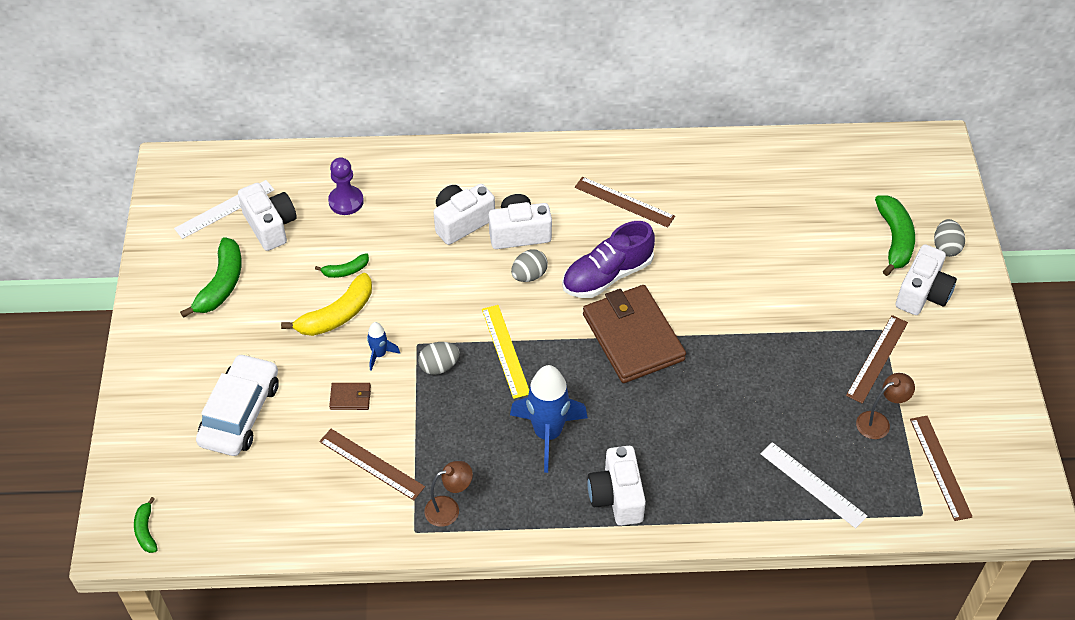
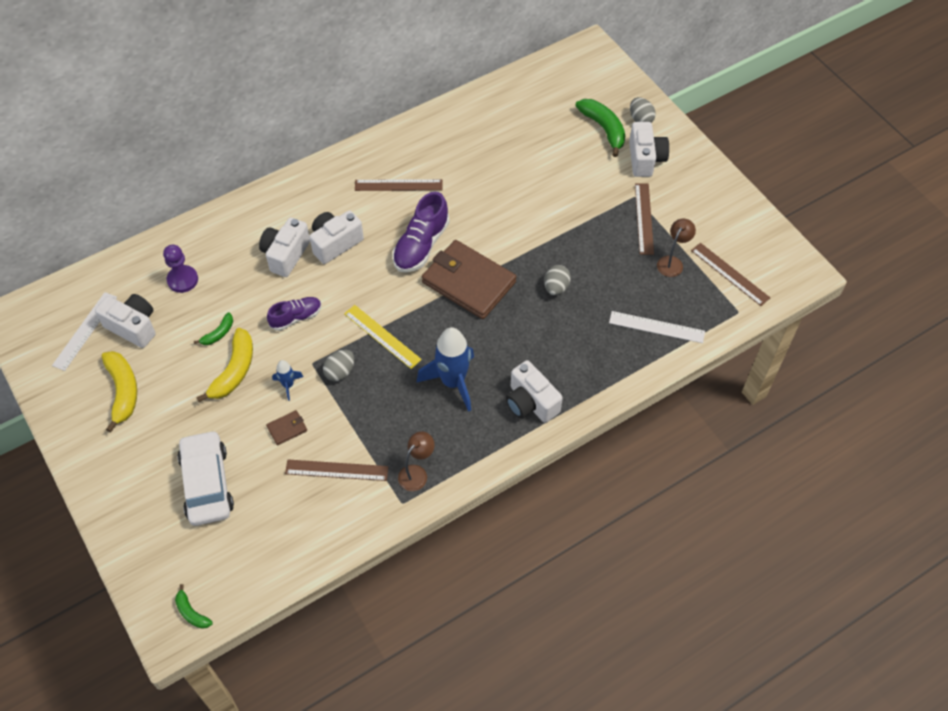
camera: 30 degrees left, 5 degrees up
(221, 284) = (123, 391): green banana -> yellow banana
(431, 290) = (296, 317): none -> purple shoe
(529, 275) = (363, 272): grey egg -> grey egg (556, 287)

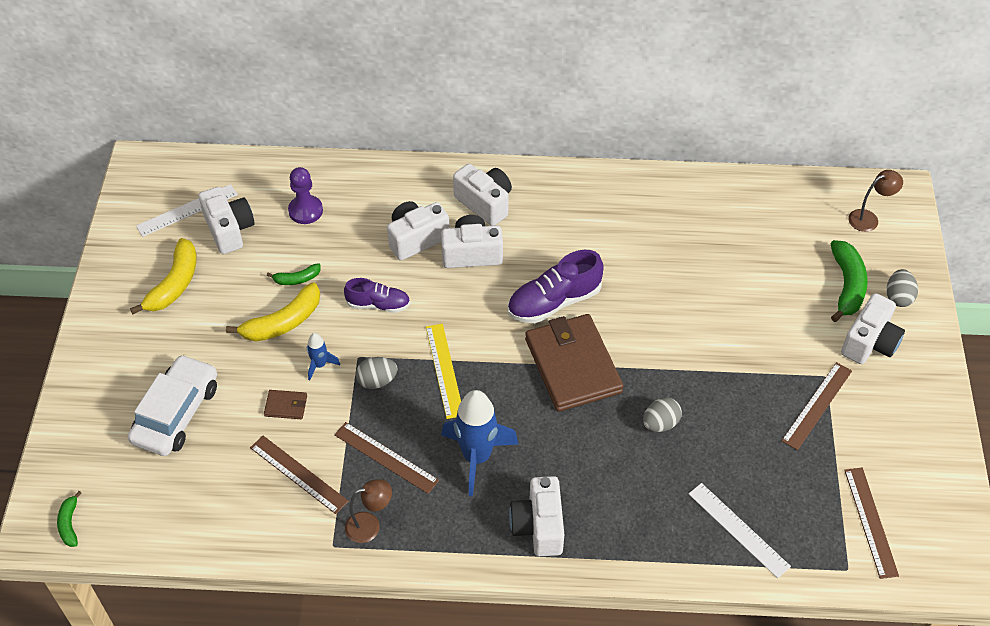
camera: 35 degrees right, 5 degrees down
(316, 202) = (485, 203): none -> white camera
(398, 185) = (579, 229): brown ruler -> brown ruler (386, 457)
(672, 262) = (812, 470): brown lamp -> brown lamp (869, 218)

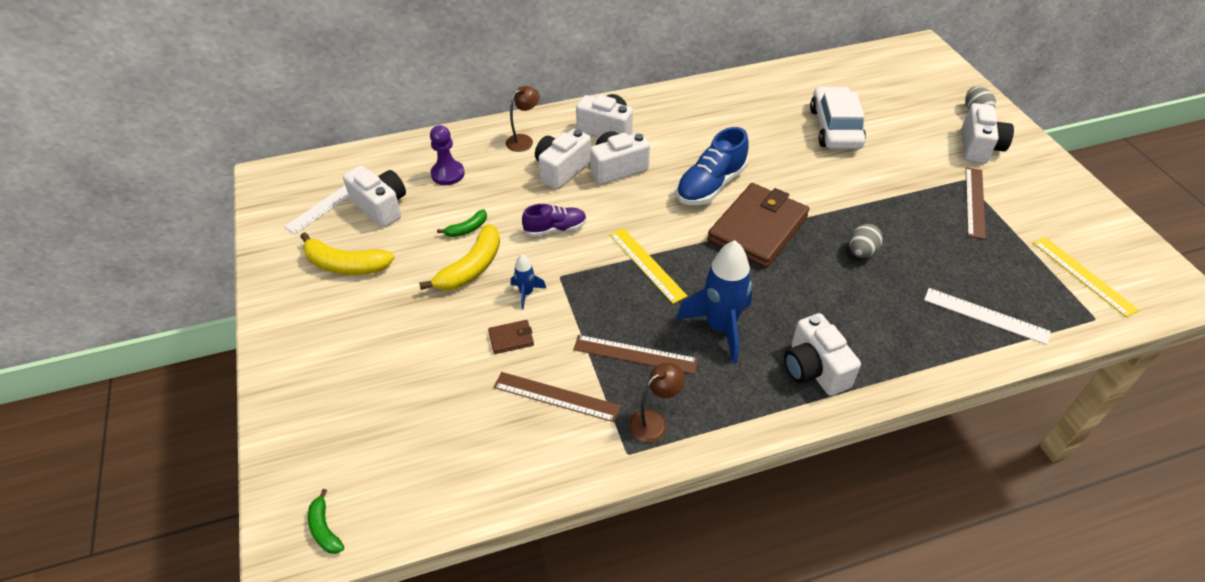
camera: 20 degrees left, 5 degrees down
(174, 284) = (345, 265): yellow banana -> yellow banana turned 105 degrees clockwise
(176, 413) = (400, 379): white car -> white car (835, 128)
(377, 381) = (589, 291): grey egg -> none
(554, 302) = (710, 185): purple shoe -> blue shoe
(573, 365) = (758, 229): brown wallet -> brown wallet turned 75 degrees clockwise
(846, 286) = (932, 114): green banana -> none
(869, 218) = (914, 68): brown lamp -> brown lamp (524, 140)
(870, 522) = (1083, 275): brown ruler -> yellow ruler

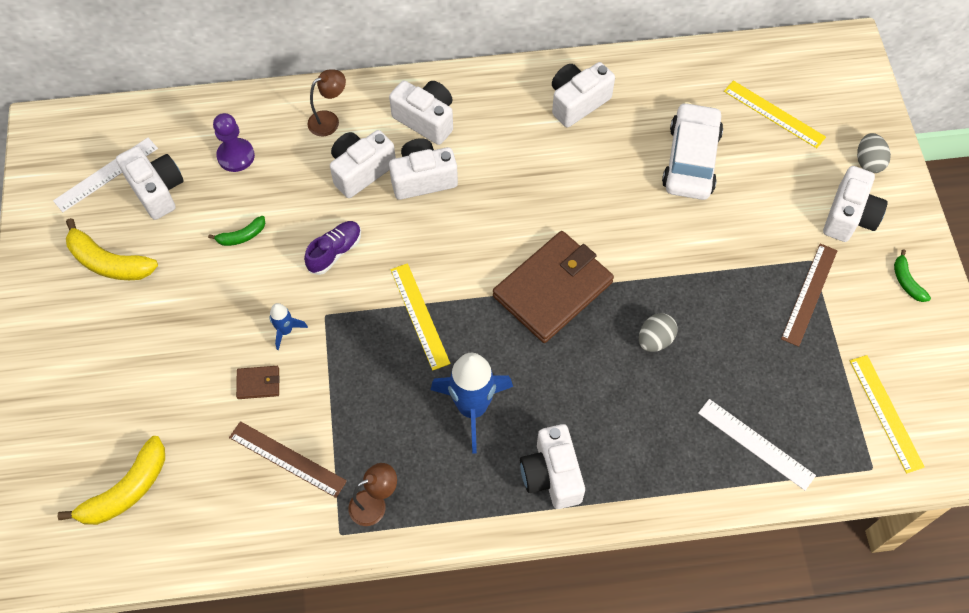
camera: 10 degrees right, 15 degrees up
(325, 529) = (49, 558): green banana -> green banana (906, 281)
(471, 268) = (236, 288): yellow banana -> yellow banana (126, 490)
(555, 229) = (335, 252): purple shoe -> purple shoe turned 45 degrees counterclockwise
(635, 354) = (377, 424): brown ruler -> none
(710, 185) = (520, 220): blue shoe -> none
(728, 104) = (577, 102): none -> white camera
(887, 92) = (774, 114): none -> yellow ruler

